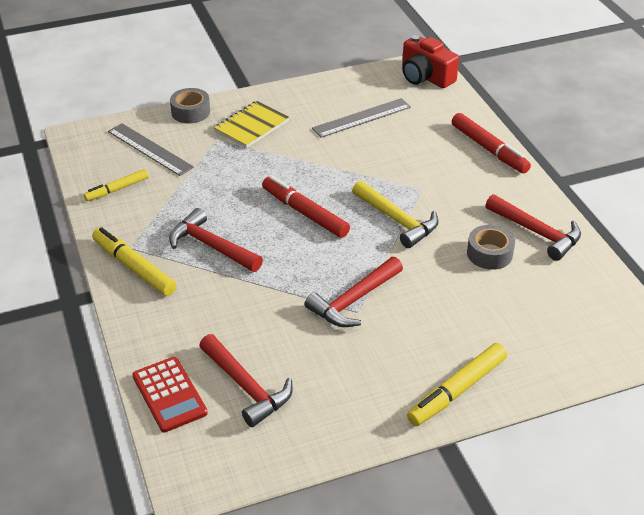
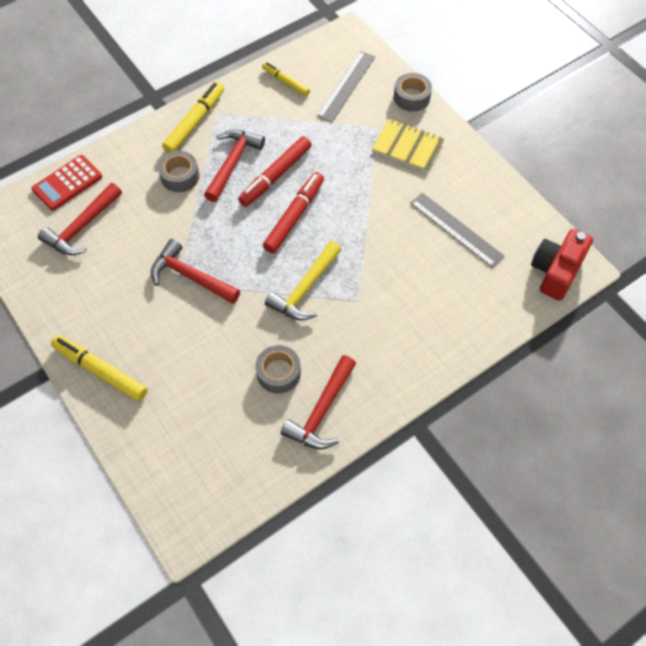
camera: 75 degrees right, 20 degrees up
(209, 291) = (180, 176): none -> grey tape
(489, 149) = (445, 350): red marker -> red marker (275, 176)

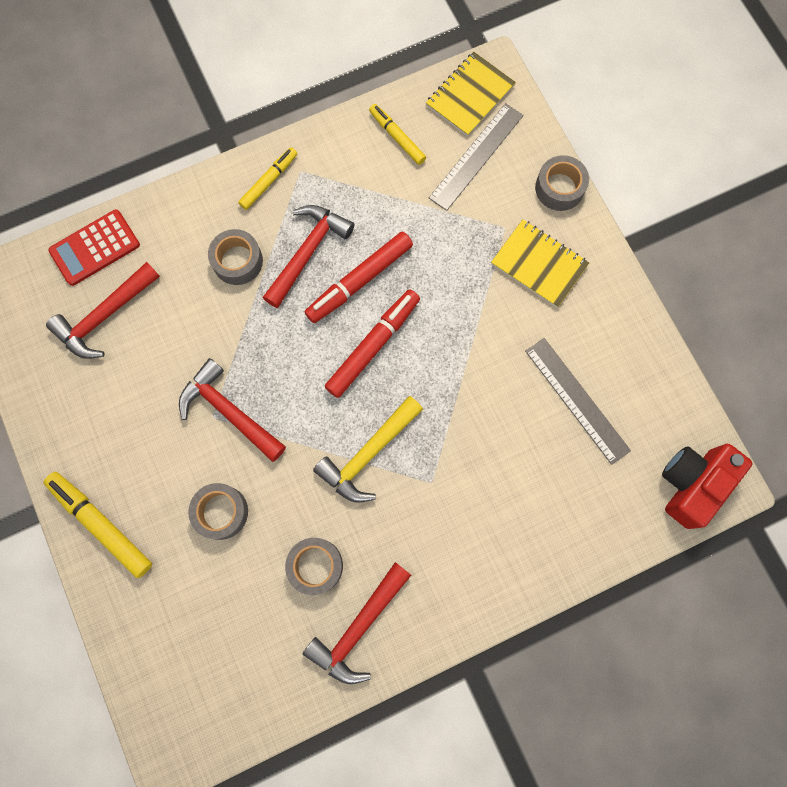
camera: 10 degrees right, 15 degrees up
(195, 122) = (269, 181): yellow marker -> yellow marker, size x0.63
(196, 347) = (221, 512): none -> grey tape
(333, 50) = (470, 95): none -> yellow notebook

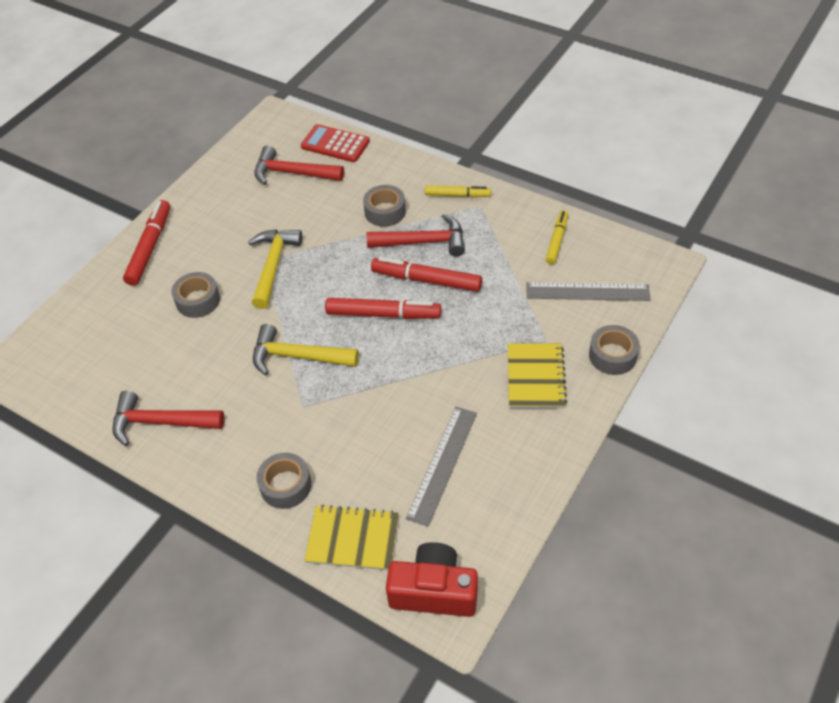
camera: 60 degrees right, 25 degrees down
(101, 524) = (150, 247): yellow marker -> red marker
(229, 411) = (273, 265): red hammer -> yellow hammer
(315, 566) = (192, 372): grey tape -> grey tape (286, 485)
(470, 95) = (632, 262): yellow notebook -> yellow notebook (353, 539)

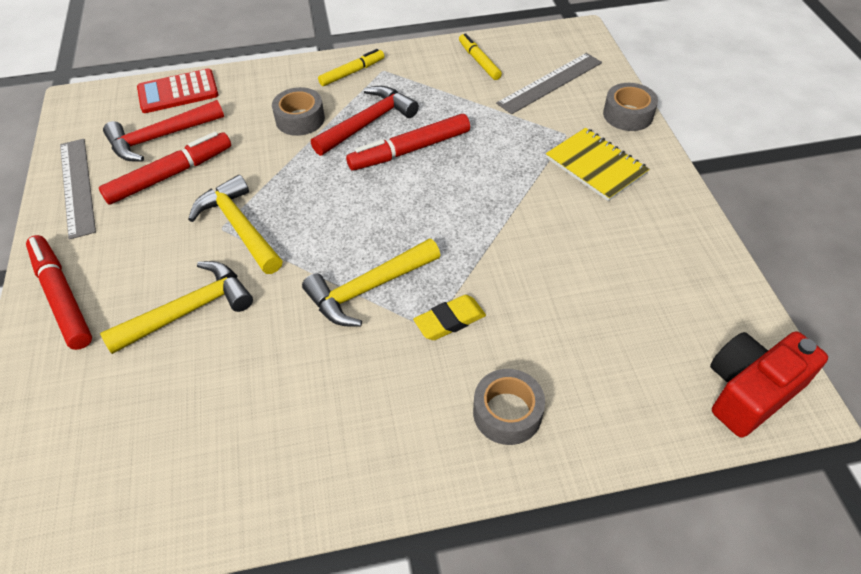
camera: 45 degrees left, 0 degrees up
(160, 422) = (293, 460): red hammer -> none
(198, 300) = (189, 310): grey tape -> yellow hammer
(318, 410) = (449, 321): none -> yellow eraser
(353, 539) = (629, 407): yellow notebook -> none
(383, 314) = (406, 200): red marker -> red marker (170, 175)
(443, 464) = (617, 283): grey ruler -> grey ruler (77, 186)

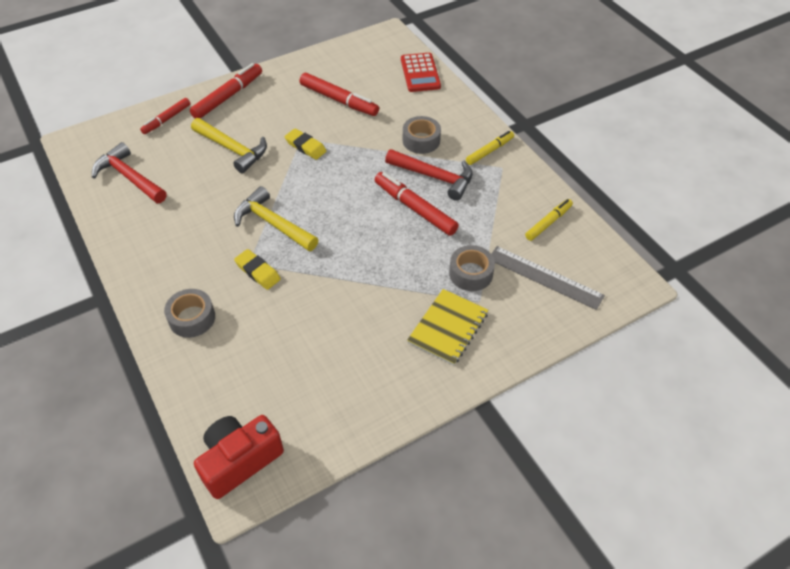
camera: 70 degrees right, 0 degrees up
(53, 390) = (167, 119): none -> red marker
(77, 186) = (313, 66): grey ruler -> none
(160, 138) = (371, 82): red hammer -> red hammer (129, 177)
(178, 92) = (420, 73): red calculator -> red calculator turned 150 degrees counterclockwise
(239, 226) = (305, 146): yellow hammer -> yellow eraser
(352, 72) = (489, 151): yellow marker -> yellow marker turned 75 degrees counterclockwise
(628, 115) = (528, 341): grey tape -> grey tape (471, 273)
(750, 391) = (239, 460): red camera -> red camera turned 75 degrees counterclockwise

